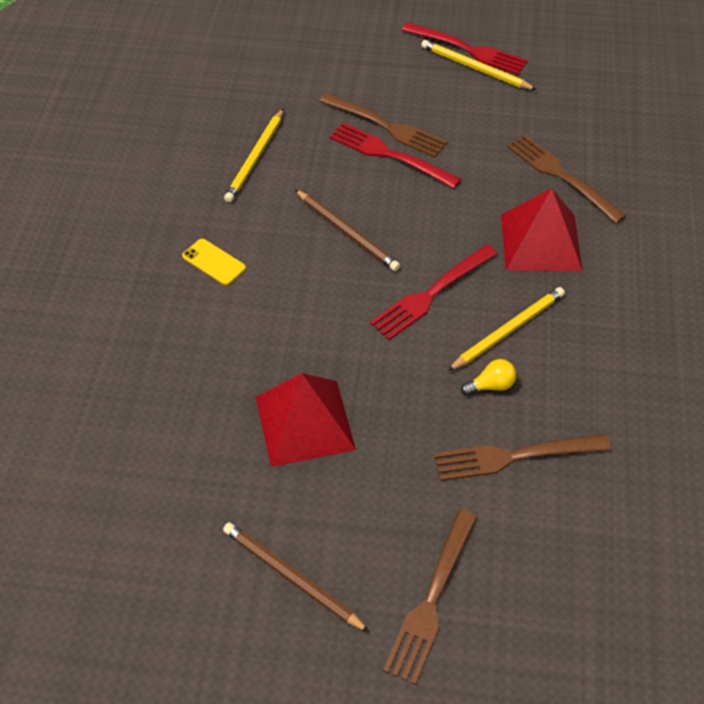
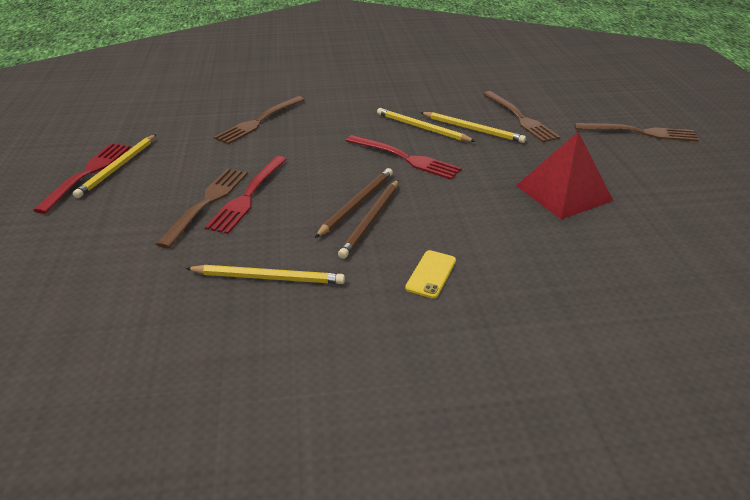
camera: 105 degrees left, 15 degrees down
(291, 577) = (682, 178): brown pencil -> brown pencil (371, 220)
(491, 386) = (473, 129): yellow light bulb -> yellow pencil
(541, 242) = (332, 123): red pyramid -> none

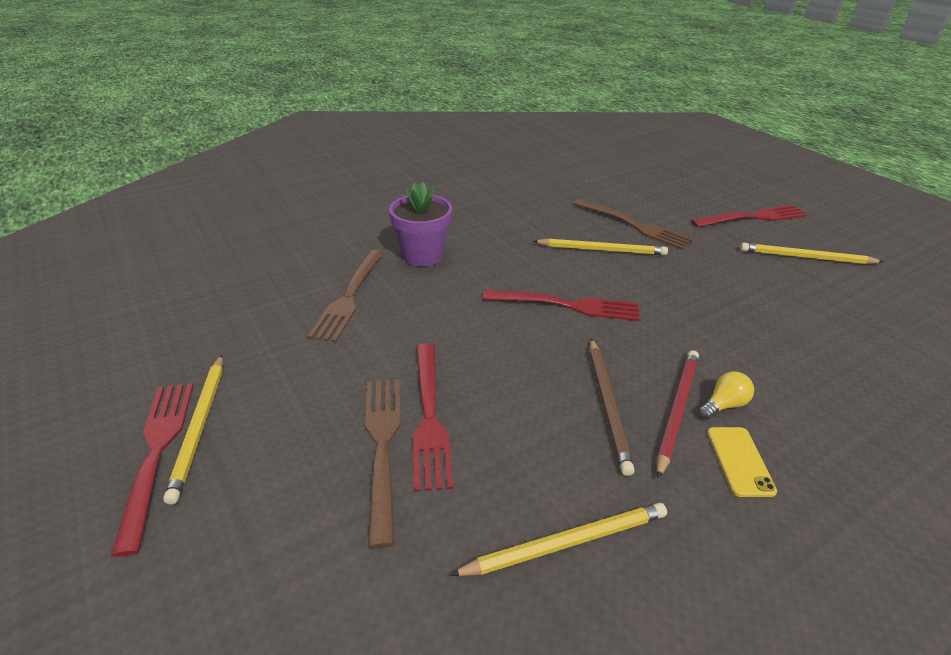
camera: 25 degrees left, 0 degrees up
(331, 107) = (422, 255): none -> purple flower pot
(357, 204) = (571, 386): brown pencil -> none
(418, 235) = (677, 410): none -> red pencil
(422, 128) = (548, 260): yellow pencil -> yellow pencil (806, 257)
(457, 242) = (723, 405): none -> yellow light bulb
(564, 193) = (758, 306): red pyramid -> none
(640, 132) = (753, 217): brown fork -> red fork

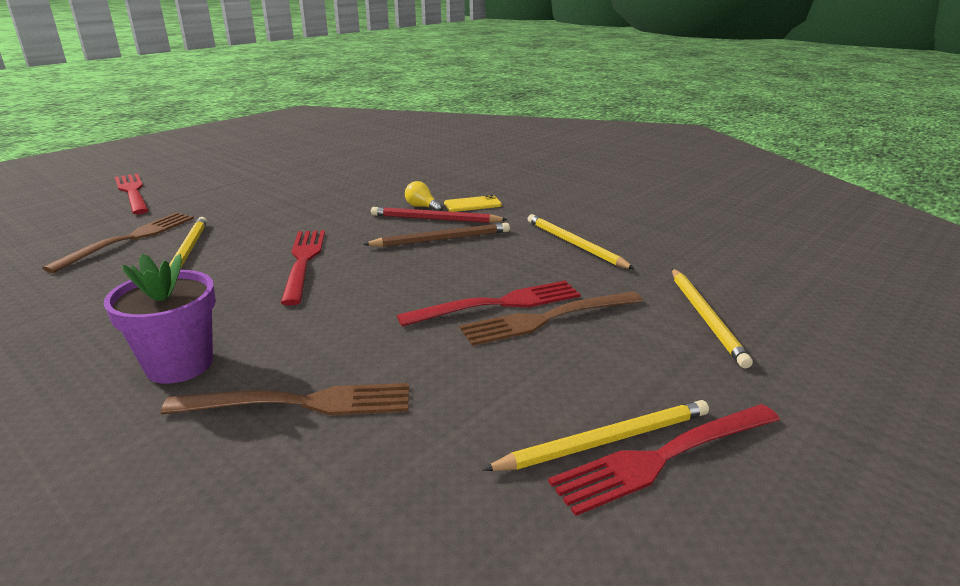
camera: 105 degrees left, 10 degrees down
(806, 257) = (217, 179): yellow pencil -> yellow pencil (705, 317)

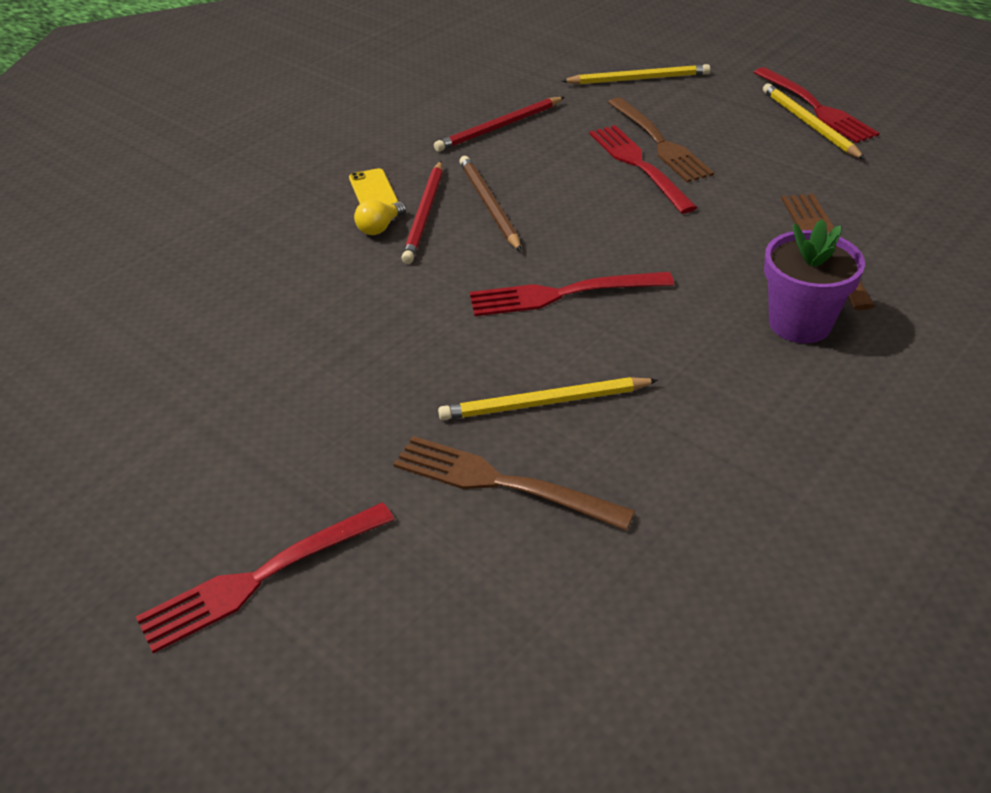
camera: 90 degrees left, 15 degrees up
(574, 244) = (499, 127): yellow pencil -> red pencil

